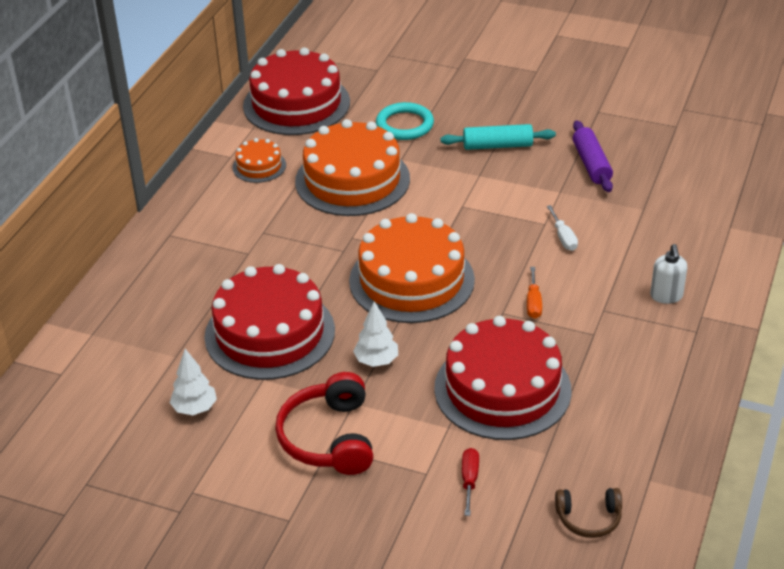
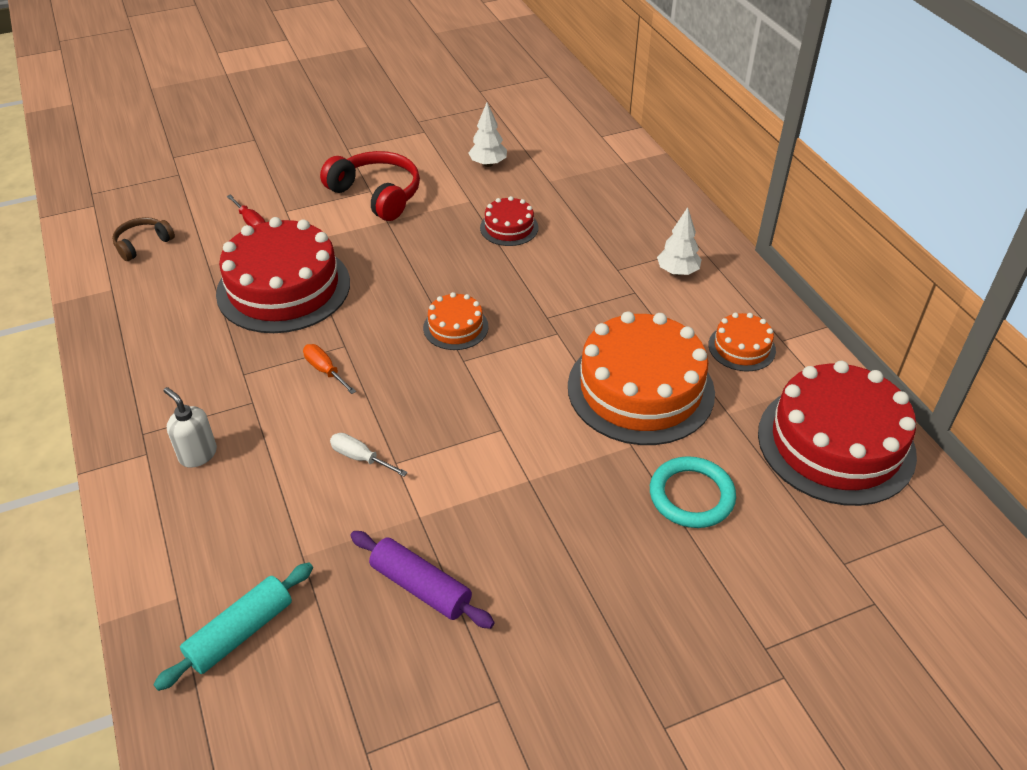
camera: 135 degrees right, 5 degrees up
(270, 333) = (509, 227): red cake -> red cake, size x0.47
(376, 361) = (405, 253): white tree -> white tree (677, 272)
(411, 280) = (455, 327): orange cake -> orange cake, size x0.47
(497, 145) = (557, 538): turquoise rolling pin -> turquoise rolling pin (240, 633)

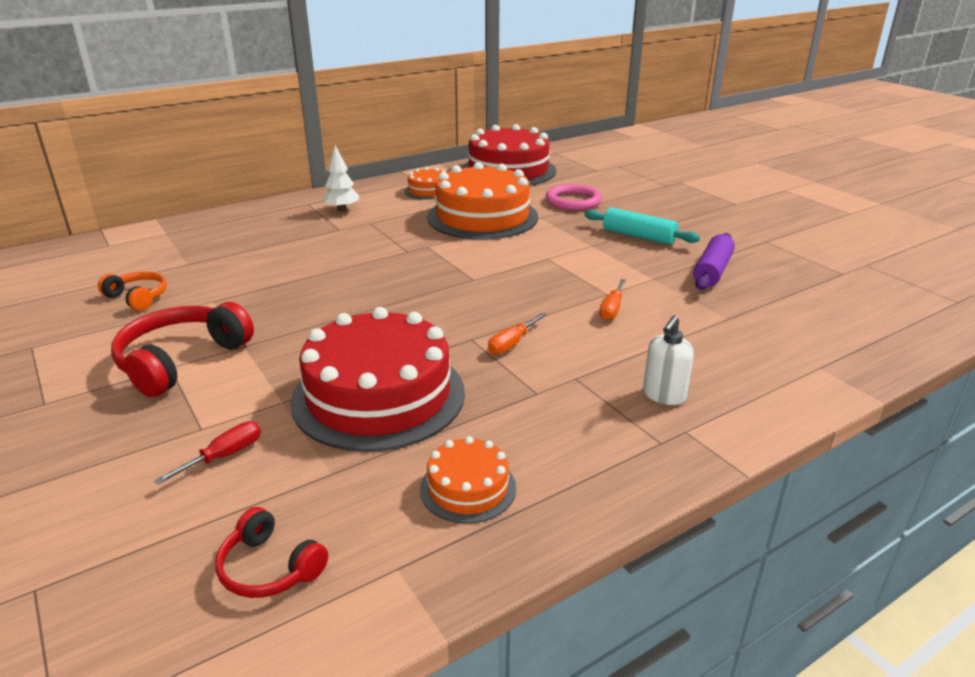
camera: 100 degrees left, 15 degrees down
(143, 244) = (269, 568): brown headphones -> red headphones
(240, 633) = (816, 331): turquoise rolling pin -> turquoise rolling pin (638, 236)
(360, 457) = (611, 309): white screwdriver -> orange screwdriver
(455, 327) = (429, 287): orange cake -> orange cake (468, 488)
(488, 164) = (138, 297): white tree -> orange headphones
(509, 227) = (269, 276): red cake -> none
(691, 495) = (573, 201): turquoise ring -> pink ring

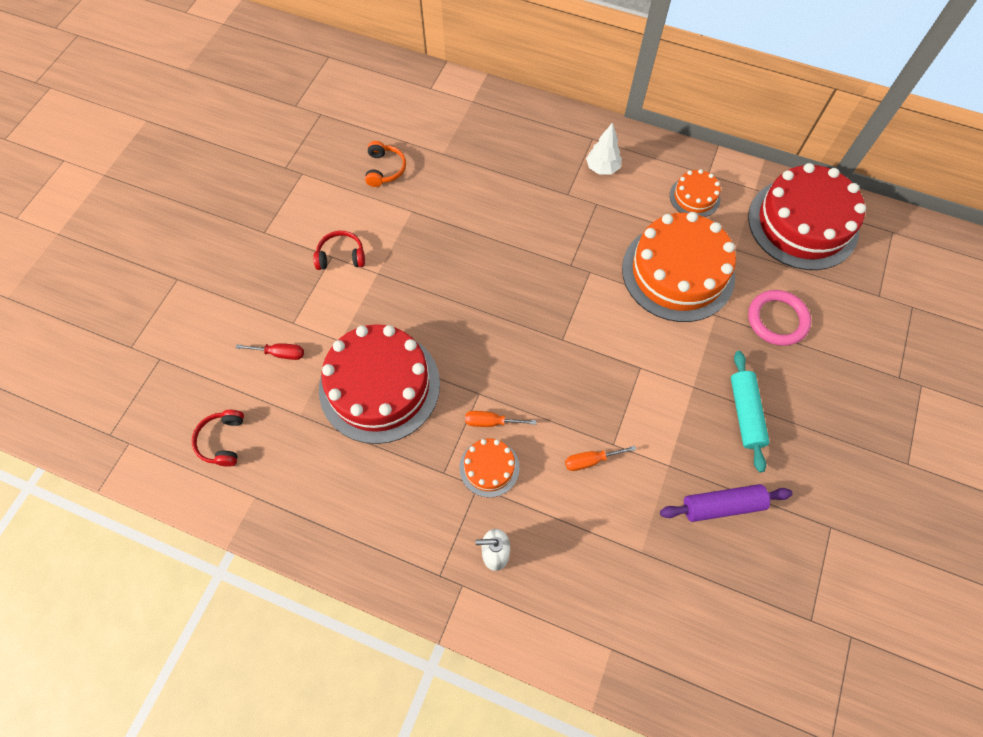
camera: 55 degrees right, 35 degrees up
(181, 360) = (341, 256): red headphones -> red headphones, size x0.57
(468, 488) = (330, 491): orange cake -> orange cake (489, 467)

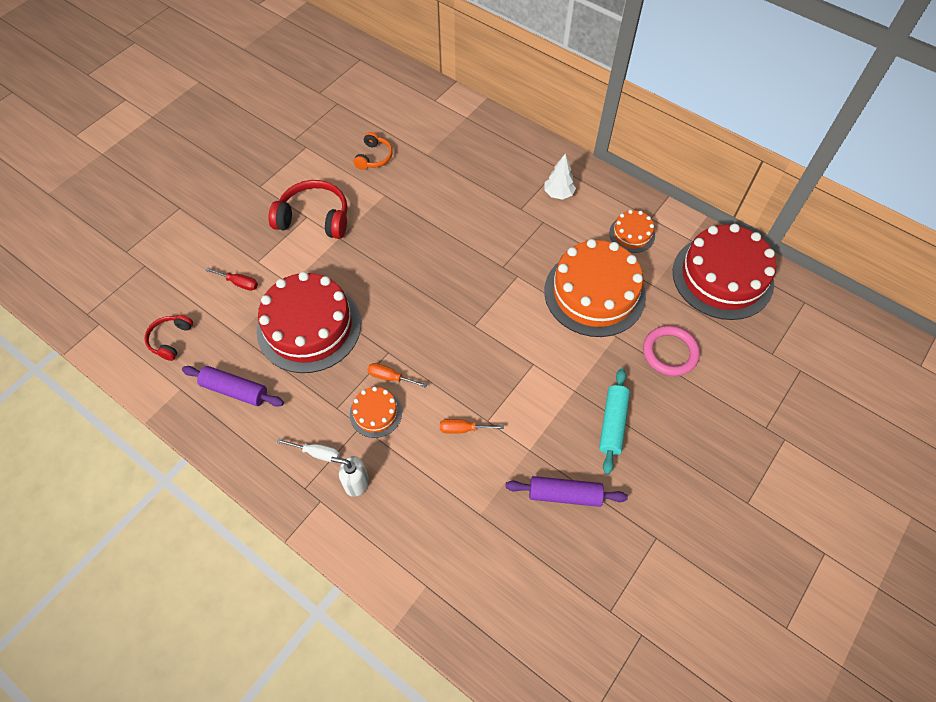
camera: 15 degrees right, 5 degrees down
(320, 482) = (235, 390): none -> purple rolling pin
(341, 256) = (314, 218): red headphones -> red headphones, size x1.76
(439, 531) = (317, 453): none -> white screwdriver

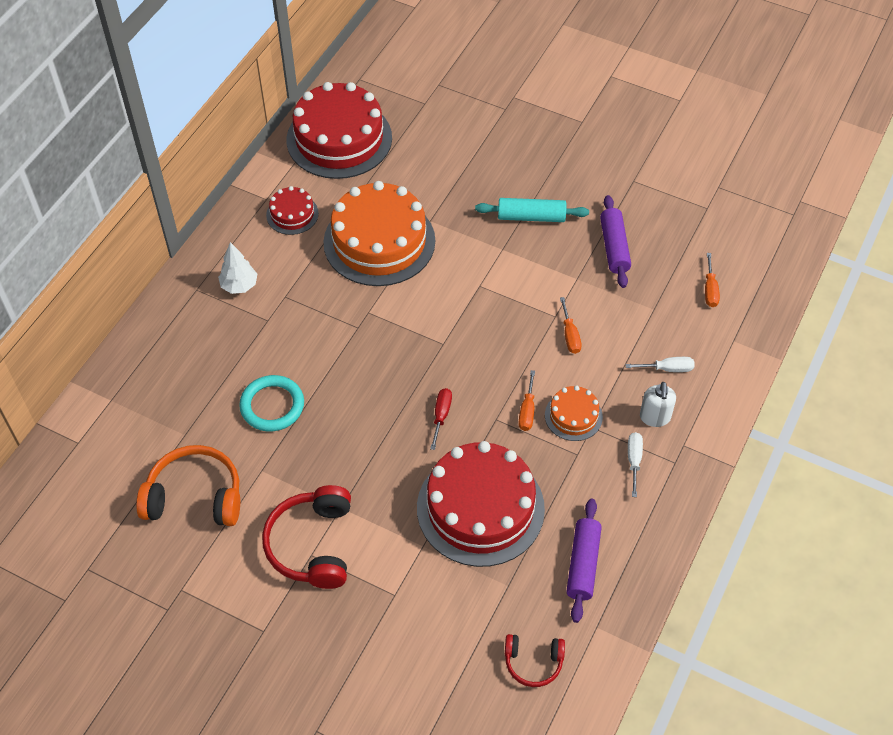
camera: 100 degrees left, 5 degrees down
(239, 283) = (432, 607): red screwdriver -> red screwdriver (441, 416)
(374, 157) = (195, 496): orange headphones -> orange headphones, size x1.76
(406, 509) = (667, 369): none -> white screwdriver
(439, 205) = (272, 406): none -> turquoise ring
(495, 580) = (710, 290): none -> orange screwdriver
(632, 234) = (292, 214): orange cake -> red cake
(670, 352) = (440, 177): pink ring -> none

